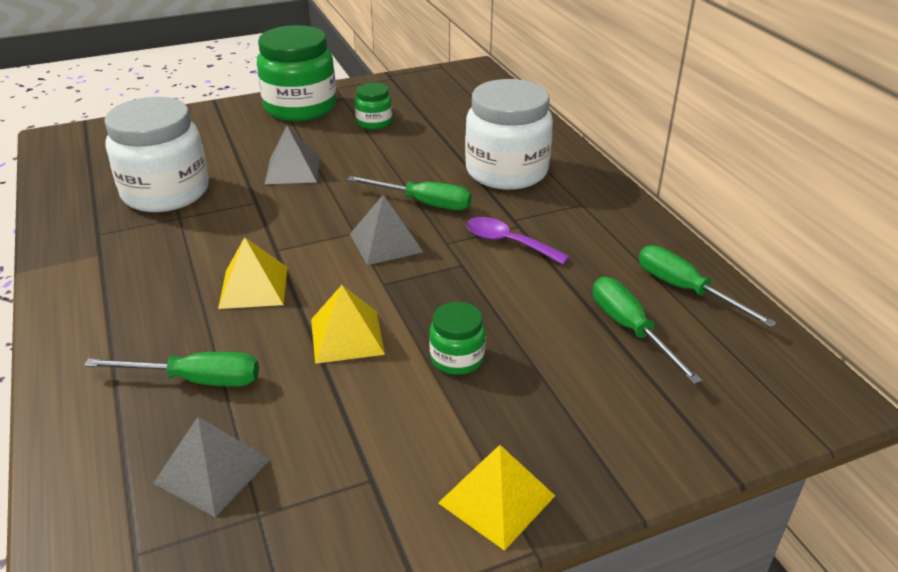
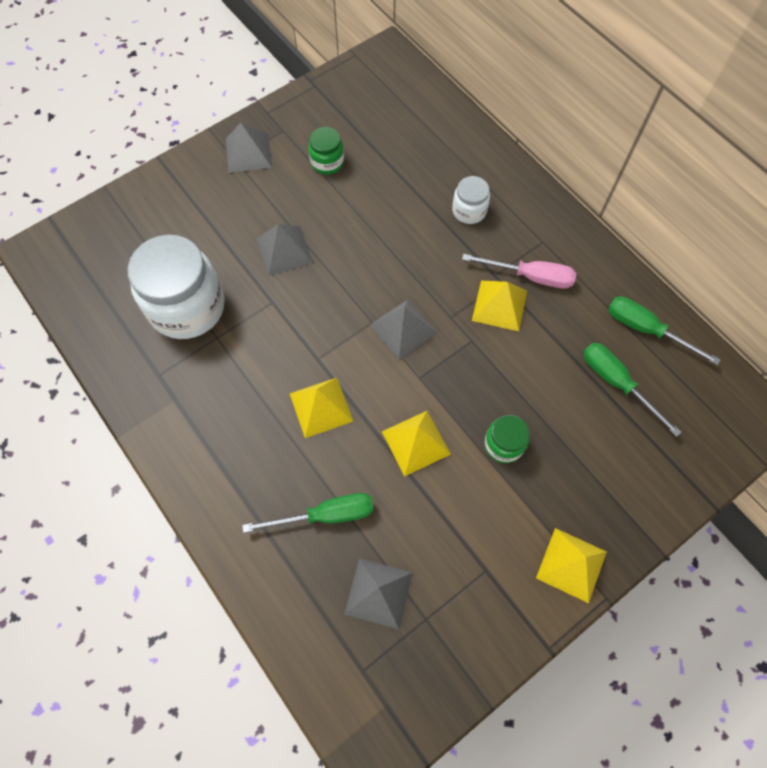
camera: 15 degrees left, 30 degrees up
(300, 107) = (248, 153): green jar -> grey pyramid
(424, 203) = (415, 270): green screwdriver -> none
(506, 171) = (469, 211): white jar -> white jar, size x0.48
(508, 242) = (499, 305): purple spoon -> yellow pyramid
(555, 227) = (530, 276): none -> pink screwdriver

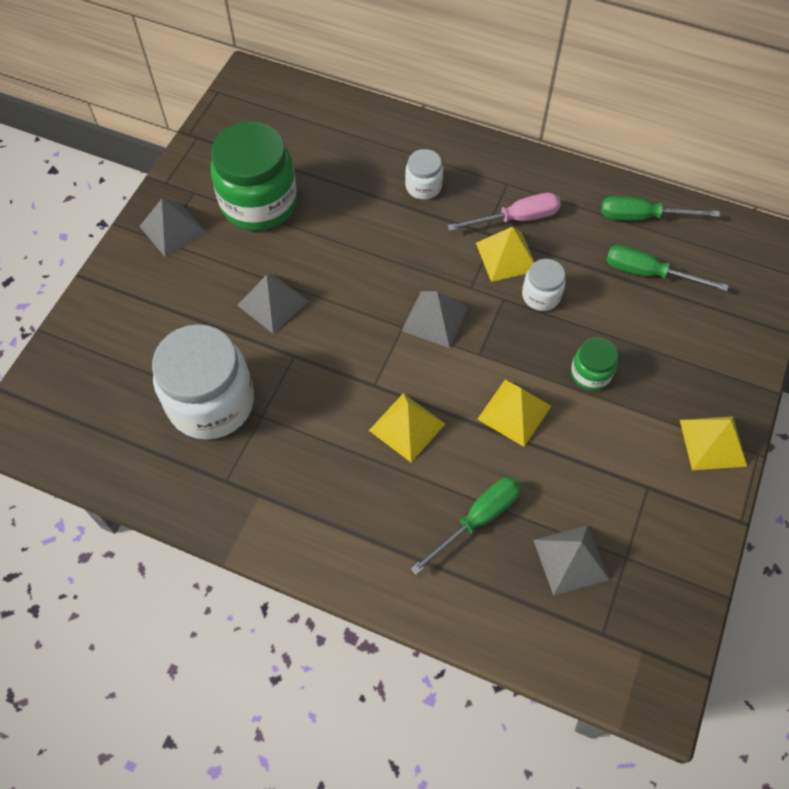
camera: 30 degrees left, 5 degrees down
(327, 162) = (259, 203): green jar -> green jar, size x2.09
(506, 354) = (541, 295): none -> white jar

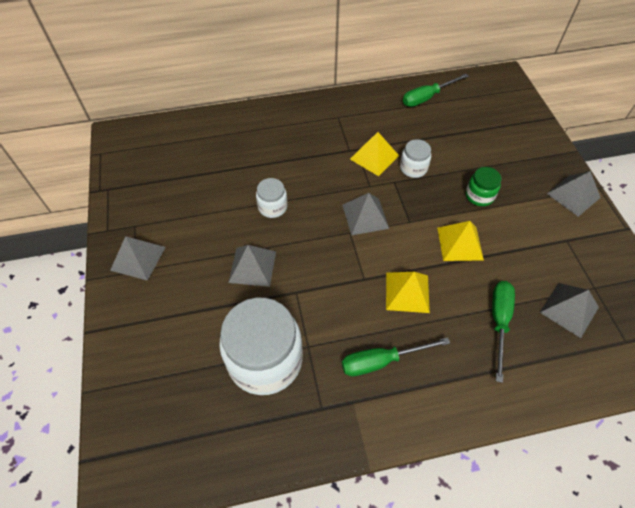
camera: 35 degrees left, 5 degrees down
(259, 203) = (188, 208): green jar -> none
(423, 186) = (289, 143): white jar -> white jar (272, 207)
(516, 219) = (361, 133): pink screwdriver -> none
(648, 273) = (457, 125): green screwdriver -> green screwdriver (381, 361)
(712, 443) = (573, 195): yellow pyramid -> grey pyramid

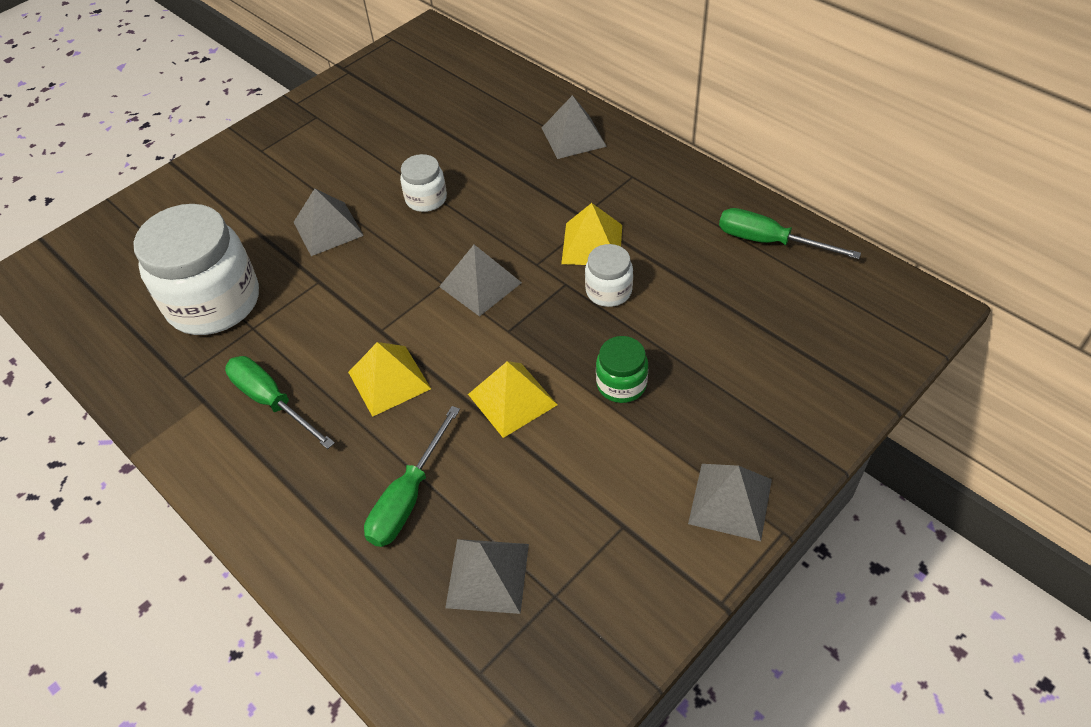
camera: 60 degrees right, 5 degrees down
(138, 258) = (277, 143): grey pyramid -> grey pyramid (573, 137)
(499, 321) = (408, 497): green screwdriver -> green screwdriver turned 135 degrees clockwise

